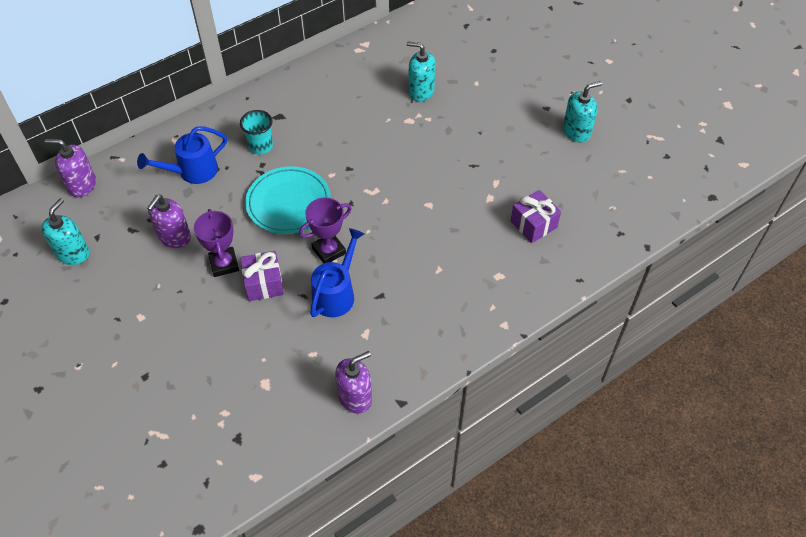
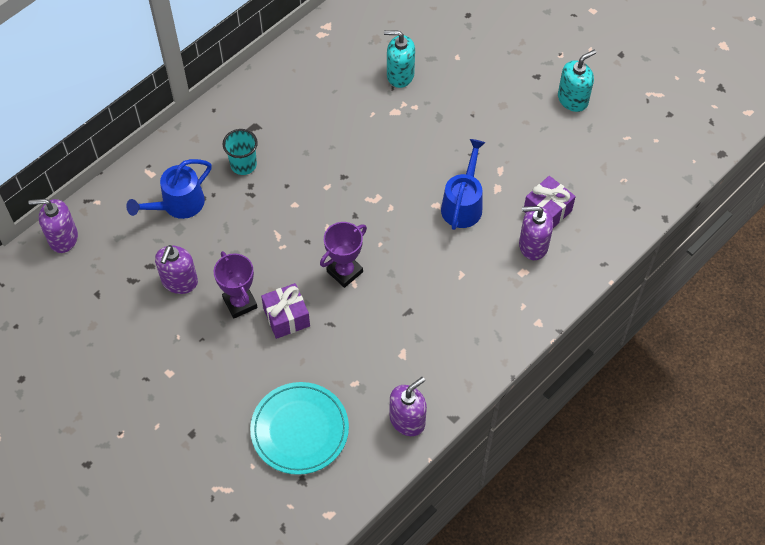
camera: 10 degrees left, 5 degrees up
(73, 253) = (77, 316): turquoise soap dispenser -> none
(288, 203) = (290, 225): turquoise plate -> turquoise plate (300, 430)
(336, 293) = (363, 316): blue watering can -> blue watering can (463, 204)
(513, 253) = (533, 245): none -> purple soap dispenser

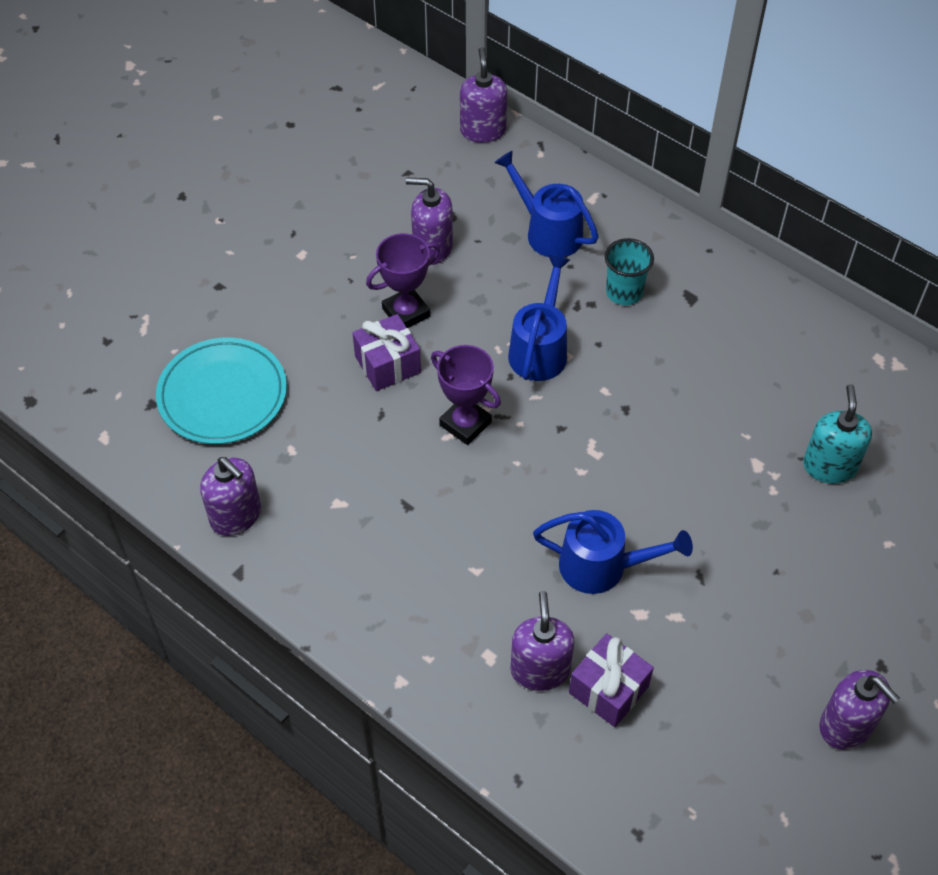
camera: 85 degrees right, 5 degrees down
(286, 221) = (540, 348): none -> blue watering can
(573, 99) = (846, 726): turquoise soap dispenser -> purple soap dispenser

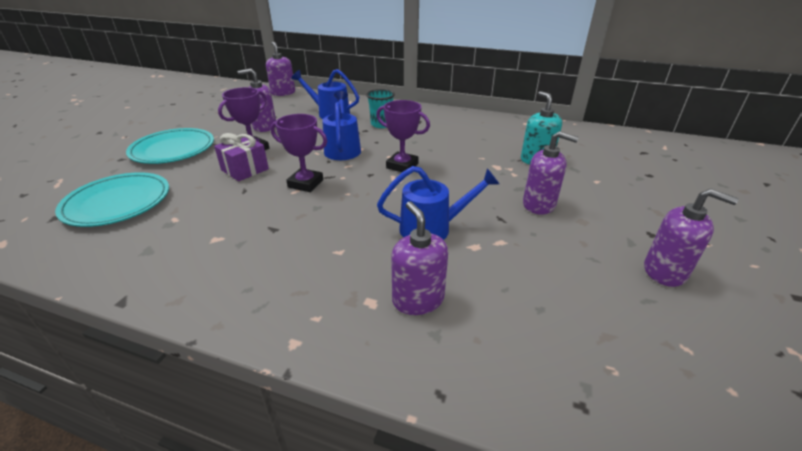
camera: 20 degrees left, 20 degrees down
(236, 516) = (122, 264): purple soap dispenser -> purple soap dispenser (539, 205)
(290, 280) = (173, 149): none -> turquoise plate
(608, 689) = (480, 297): purple gift -> none
(615, 421) = (402, 166): none -> purple trophy

